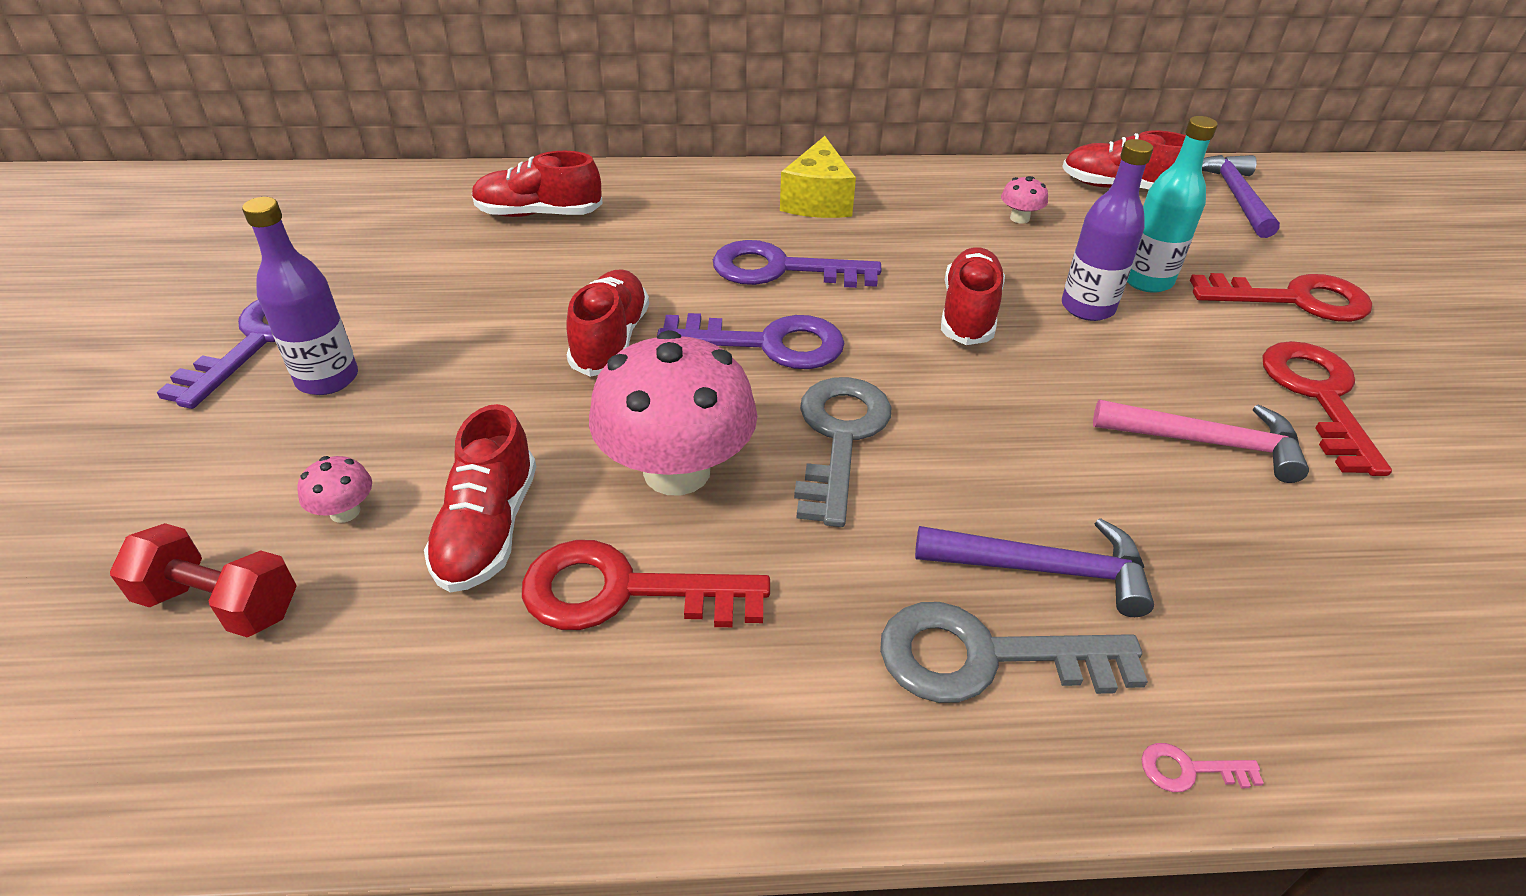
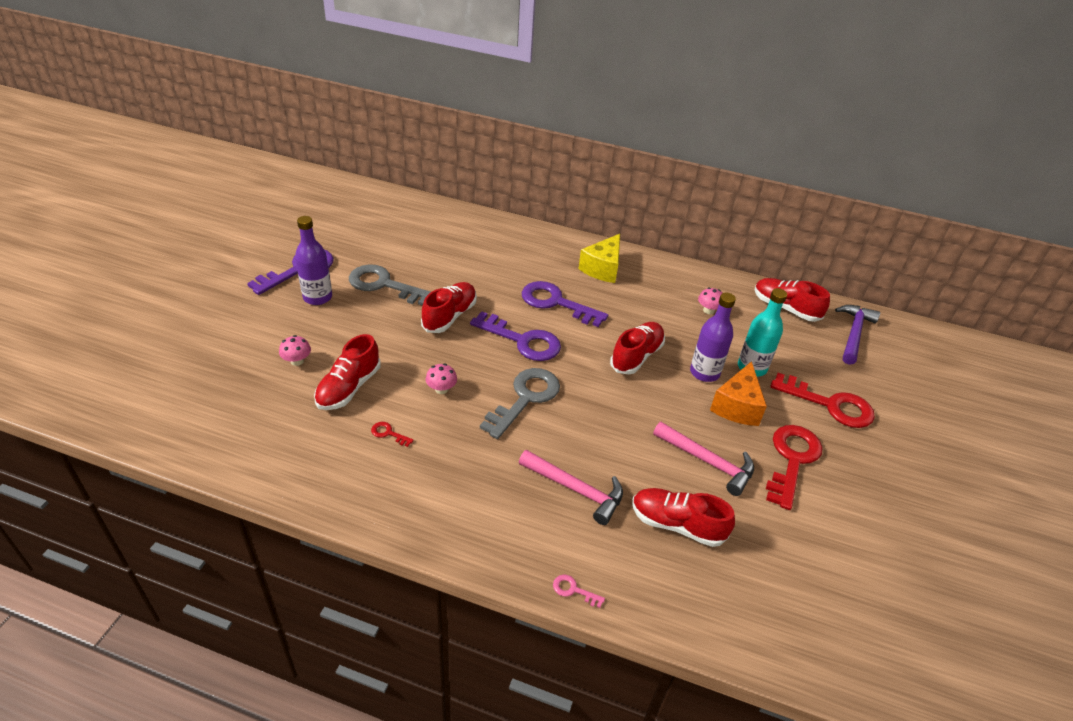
camera: 20 degrees right, 0 degrees up
(220, 604) = (235, 383): red dumbbell -> none
(539, 214) = (455, 237): red shoe -> red shoe (677, 524)
(625, 591) = (388, 433): red key -> red key, size x0.41
(676, 471) = (441, 389): pink mushroom -> pink mushroom, size x0.41
(986, 657) = (521, 515): grey key -> grey key (384, 285)
(1043, 569) = (575, 489): purple hammer -> pink hammer
(1174, 342) = (737, 406): none -> orange cheese

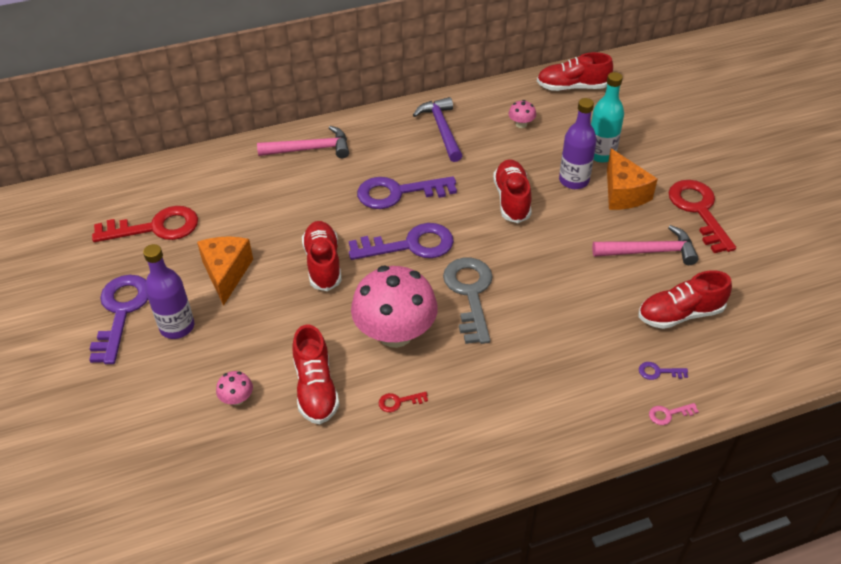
camera: 35 degrees left, 5 degrees up
(384, 285) = (226, 273): grey key -> orange cheese
(441, 389) = (395, 333): pink mushroom -> pink mushroom, size x2.46
(575, 489) = (588, 339): pink hammer -> pink hammer (310, 149)
(602, 269) = (400, 137): yellow cheese -> none
(604, 553) = (658, 372): none -> purple key
(829, 404) = (679, 150): red key -> red key (155, 227)
(853, 334) = (638, 80): purple hammer -> purple hammer (442, 130)

